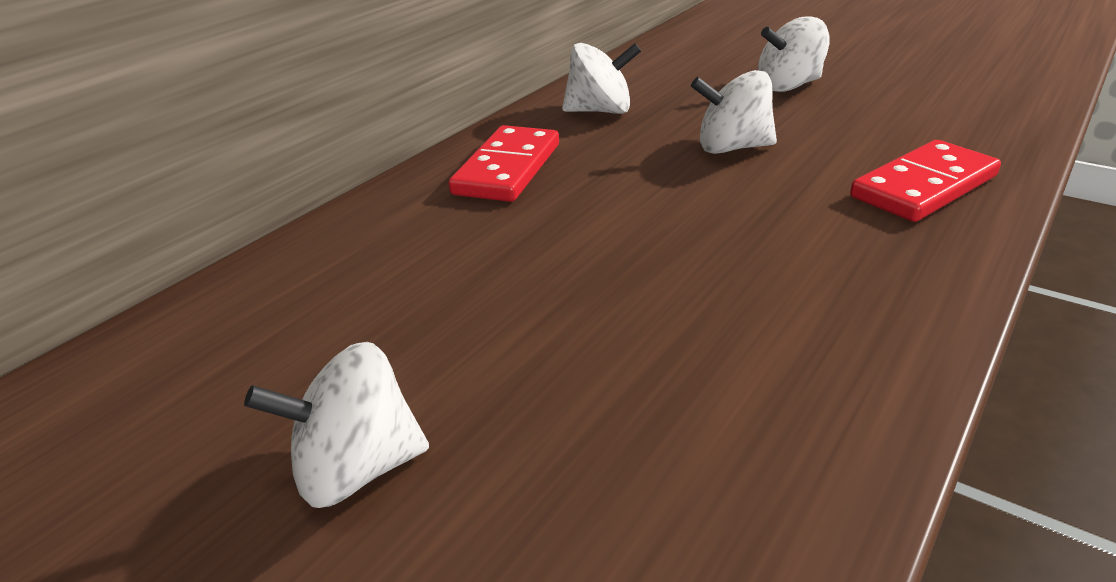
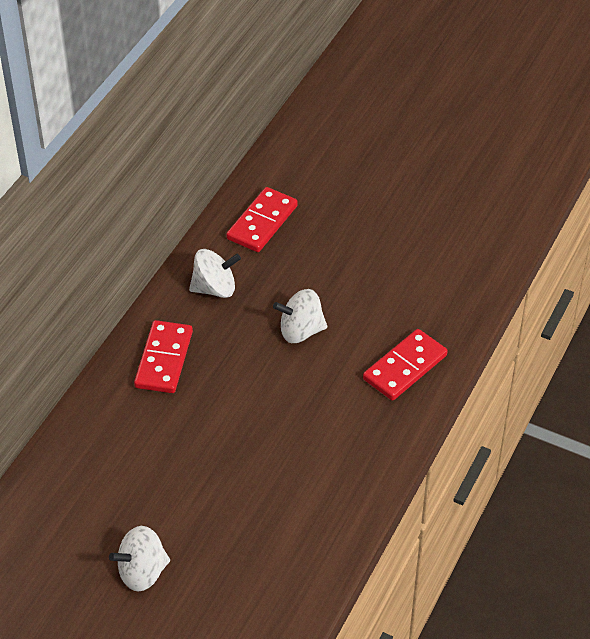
camera: 10 degrees left, 15 degrees up
(672, 66) = (262, 222): none -> red domino
(789, 86) = (343, 251): white spinning top -> none

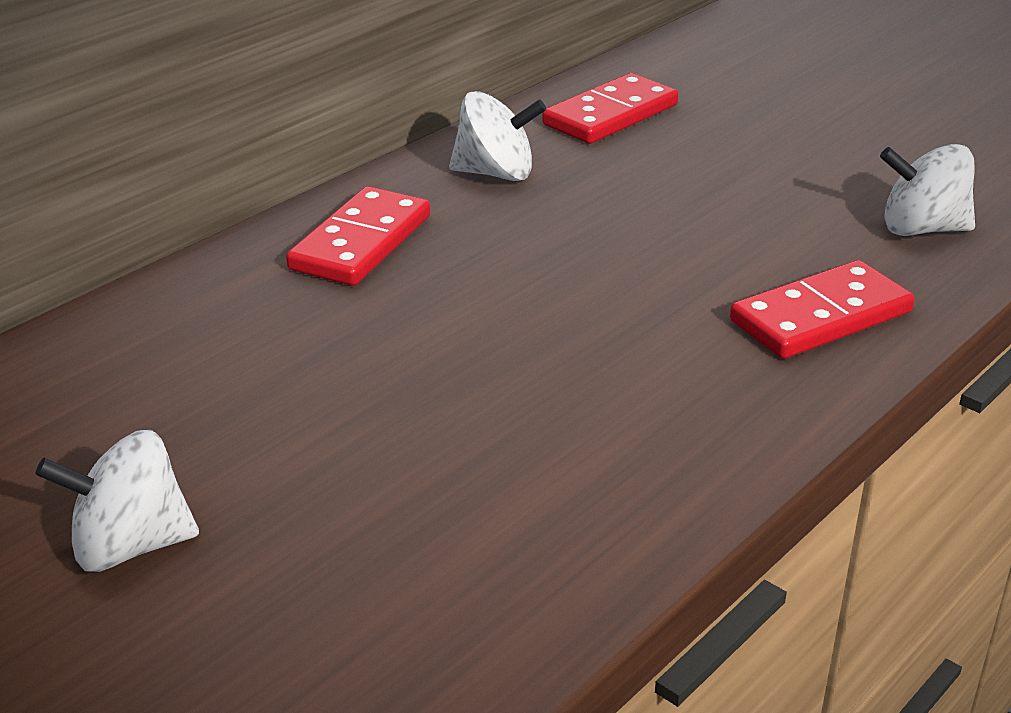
camera: 15 degrees right, 15 degrees down
(301, 331) = (629, 242): white spinning top -> white spinning top (921, 229)

